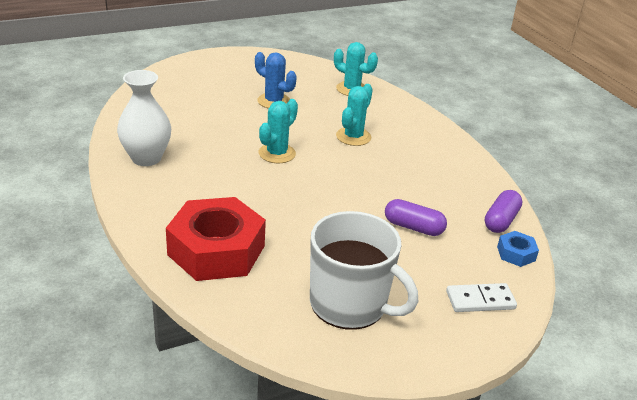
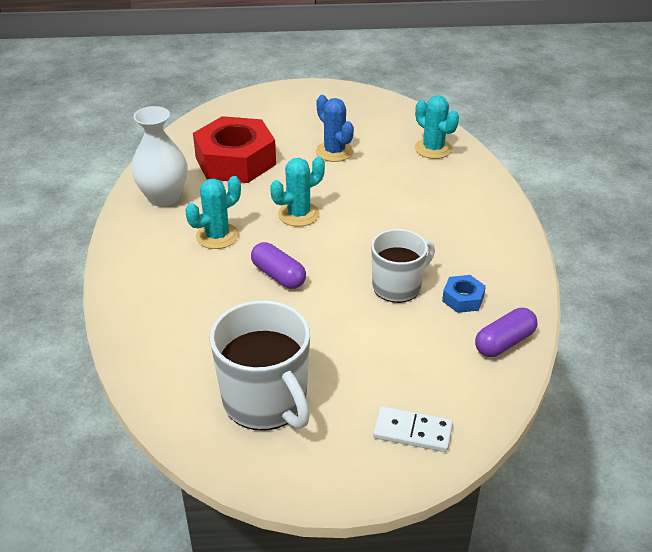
camera: 25 degrees right, 5 degrees up
(216, 250) = (170, 311): red nut -> red nut (235, 161)
(353, 137) = (396, 208): turquoise cactus -> turquoise cactus (217, 236)
(394, 195) = (398, 286): none -> white mug
(413, 227) = (393, 329): purple capsule -> purple capsule (278, 275)
(516, 253) = (494, 386): blue nut -> blue nut (463, 299)

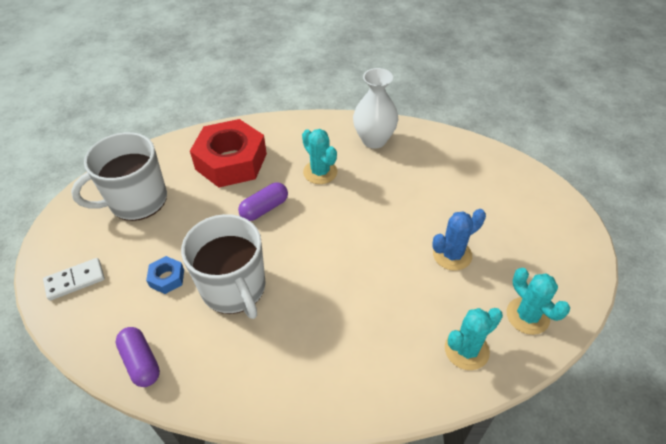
camera: 95 degrees right, 10 degrees up
(235, 161) = (430, 181): red nut -> red nut (231, 161)
(298, 214) = (345, 223): turquoise cactus -> turquoise cactus (527, 316)
(398, 286) = (234, 288): white mug -> white mug, size x1.50
(412, 432) = (75, 280): white domino -> white domino turned 45 degrees clockwise
(463, 299) = (205, 338): blue nut -> blue nut (167, 278)

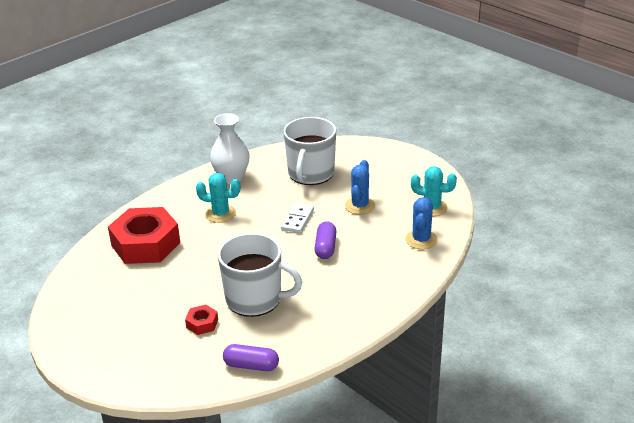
camera: 45 degrees left, 15 degrees down
(75, 280) = (136, 367): white domino -> white domino (297, 219)
(136, 200) = (108, 304): white mug -> white mug (310, 174)
(167, 278) = (202, 323): blue nut -> red nut
(264, 208) = (212, 253): purple capsule -> purple capsule (325, 247)
(466, 350) = (421, 240): turquoise cactus -> blue cactus

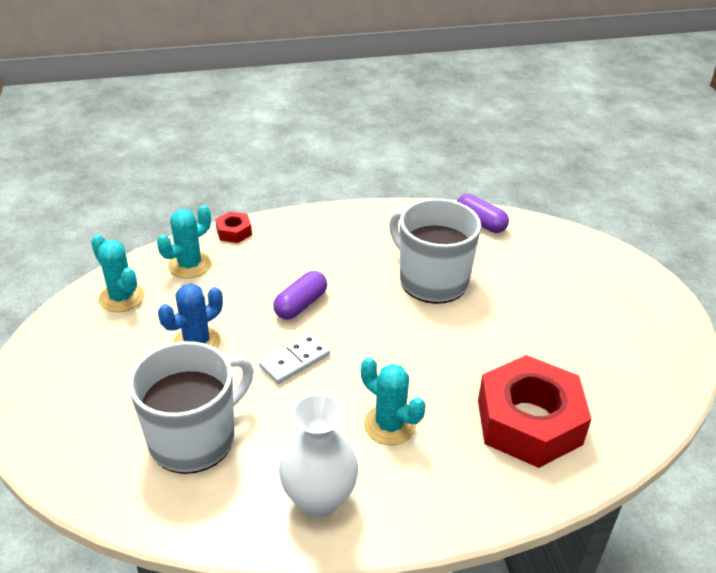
camera: 150 degrees left, 5 degrees up
(202, 323) = (506, 279): red nut -> red nut (234, 232)
(421, 240) = (189, 265): blue cactus -> turquoise cactus

